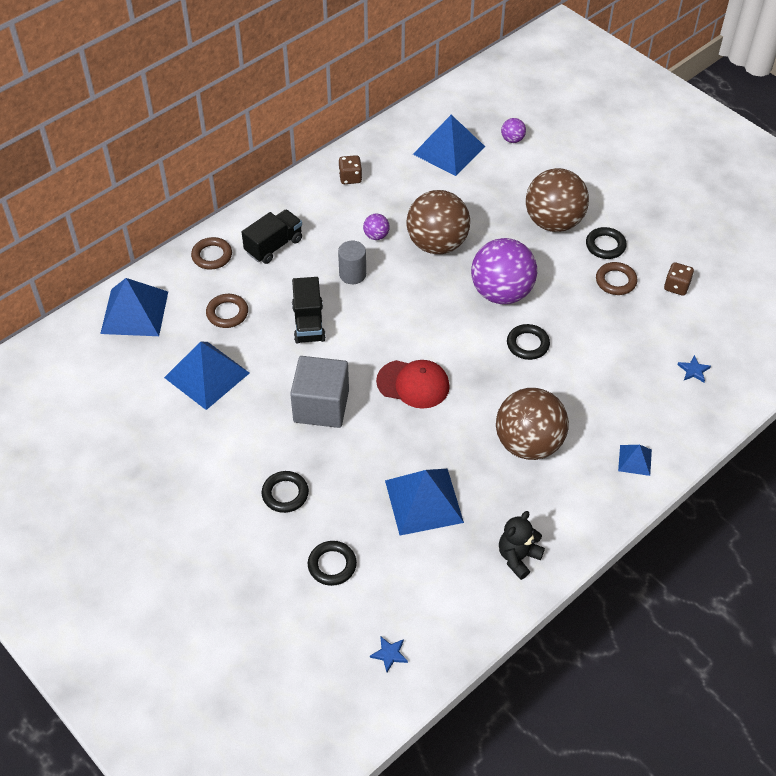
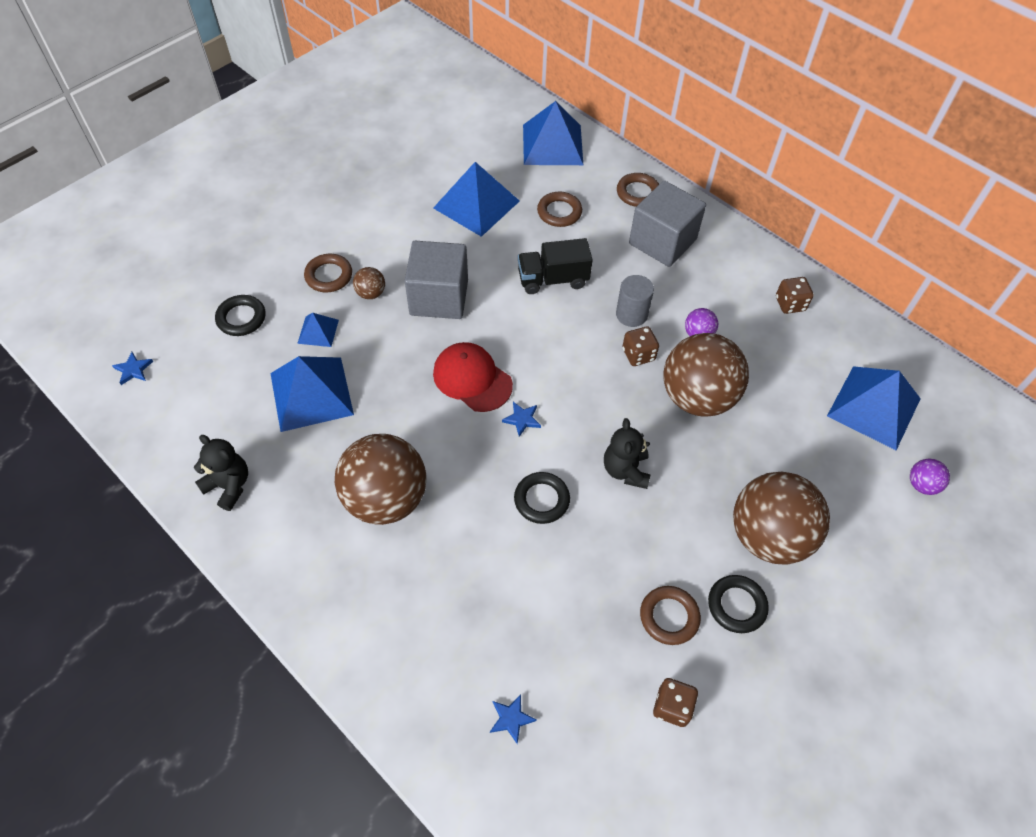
camera: 85 degrees right, 5 degrees up
(274, 246) = (662, 242): black truck -> grey cube
(285, 494) = (329, 276): black ring -> brown ring
(311, 459) = (371, 293): none -> brown ball
(394, 274) = (638, 355): none -> brown dice
(413, 384) = (472, 379): red cap -> red cap turned 120 degrees clockwise
(455, 352) = (522, 419): none -> blue star
(501, 292) = (625, 470): purple ball -> black teddy bear
(635, 460) = (357, 624): blue pyramid -> blue pyramid (318, 331)

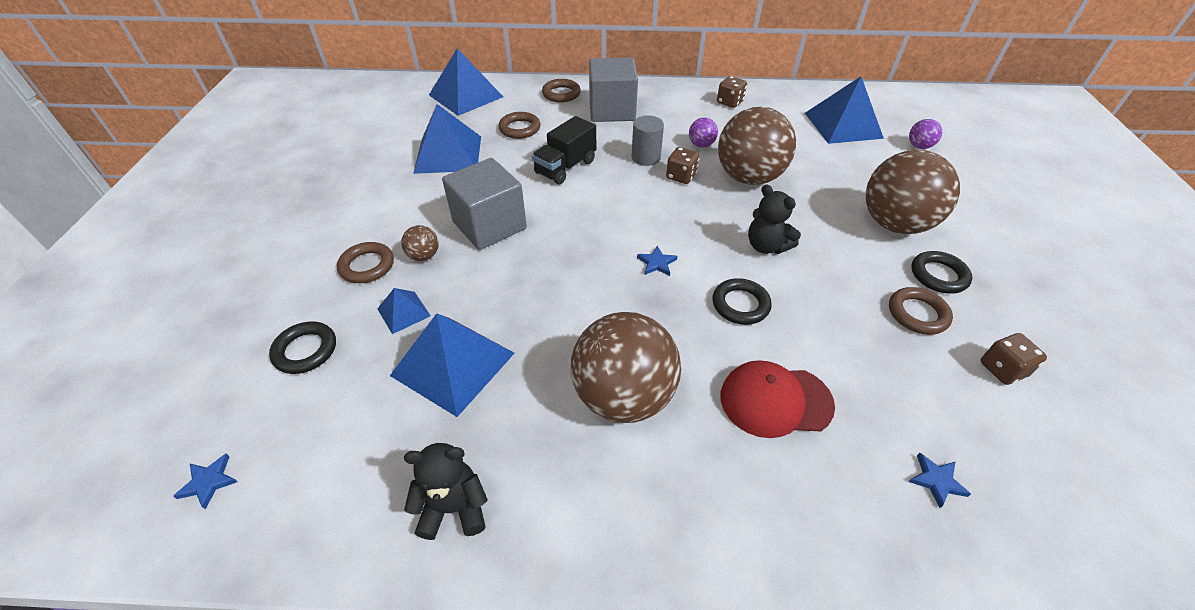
camera: 40 degrees left, 10 degrees down
(472, 379) = (585, 261): red cap -> red cap (775, 401)

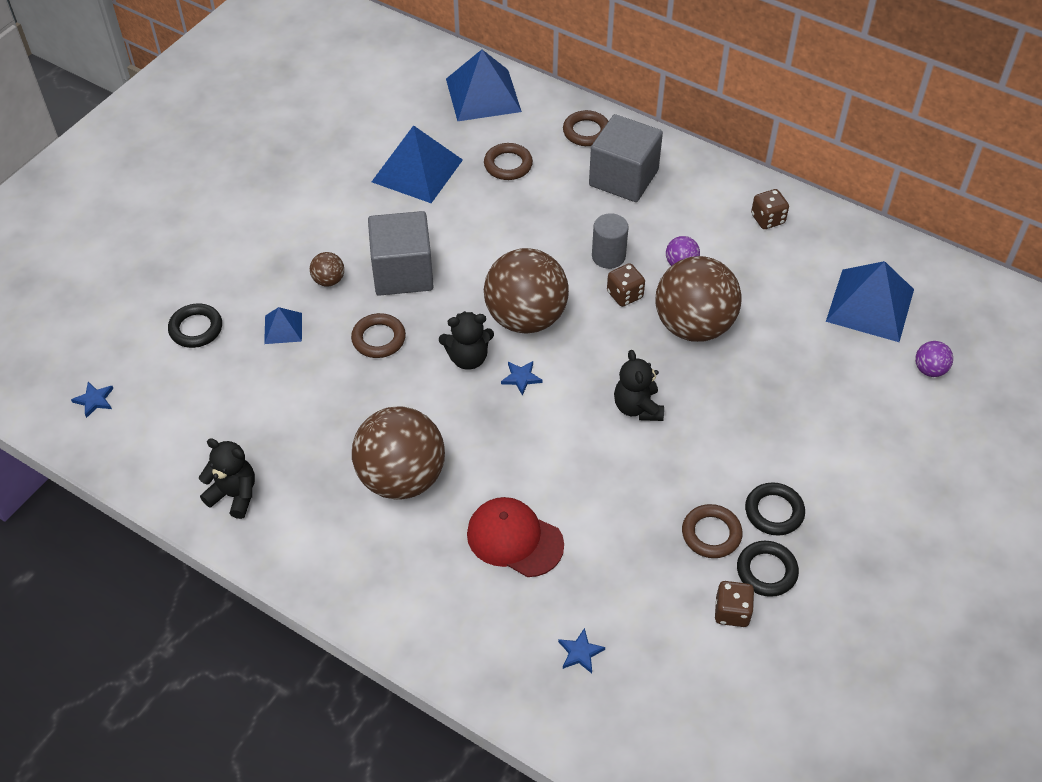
camera: 30 degrees right, 5 degrees up
(367, 266) = (278, 270): brown ring -> brown ring (378, 339)
(453, 363) = (294, 390): blue pyramid -> none
(565, 167) = (518, 235): black truck -> none
(599, 266) = (468, 358): none -> black teddy bear
(740, 304) = (560, 450): black ring -> black ring (766, 571)
(894, 224) = (791, 443): brown ball -> brown ball (526, 318)

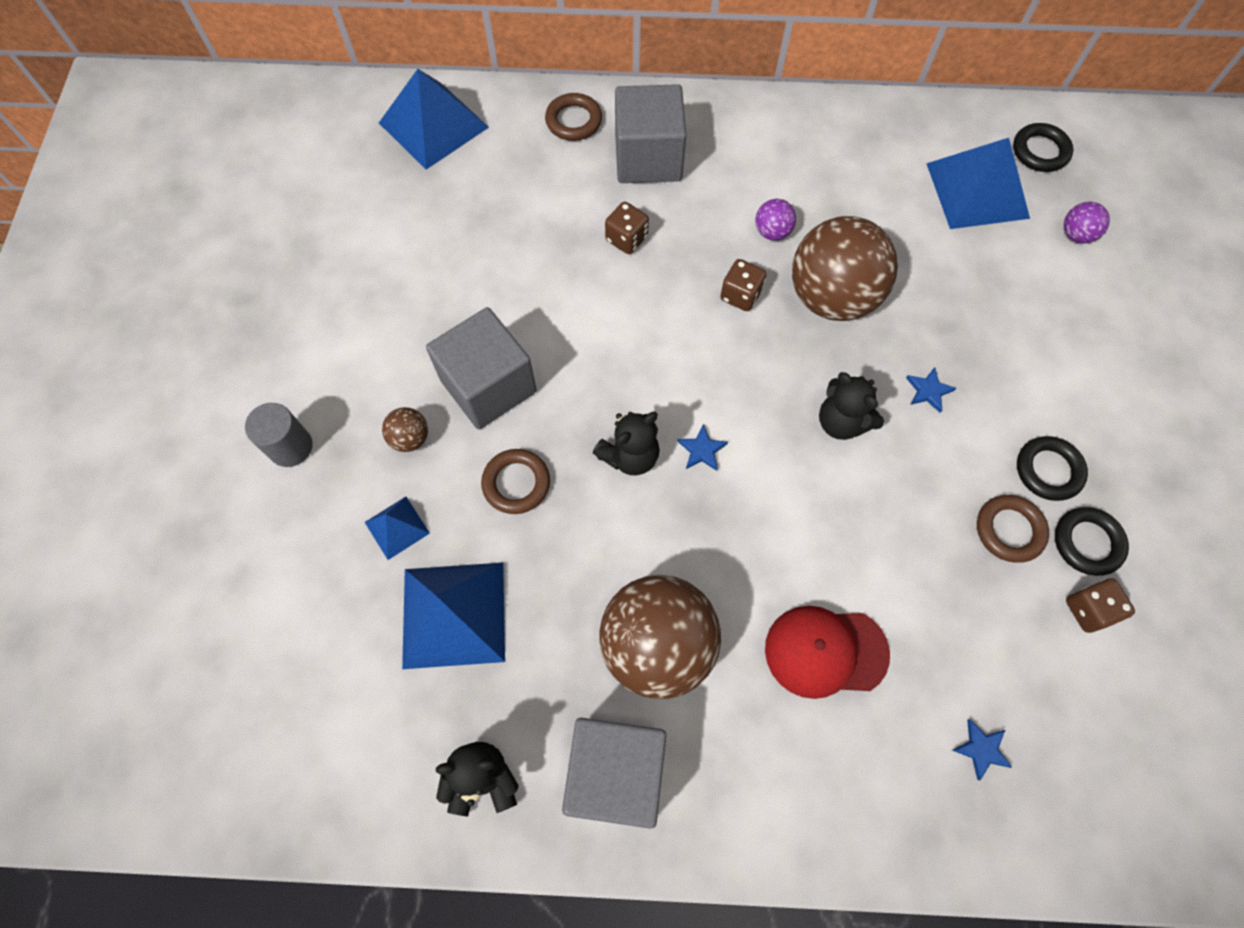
camera: 30 degrees left, 15 degrees up
(94, 400) = (224, 750): blue star -> blue star (928, 391)
(196, 329) = (291, 583): black ring -> black ring (1040, 151)
(319, 535) = (615, 773): none -> grey cube
(417, 171) = (421, 251): blue pyramid -> blue pyramid (454, 614)
(508, 165) = (517, 198): brown ring -> none
(526, 318) = (658, 374): brown ball -> none
(608, 256) = (694, 258): grey cylinder -> grey cylinder (290, 447)
(767, 219) = (820, 140): brown dice -> brown dice (626, 239)

